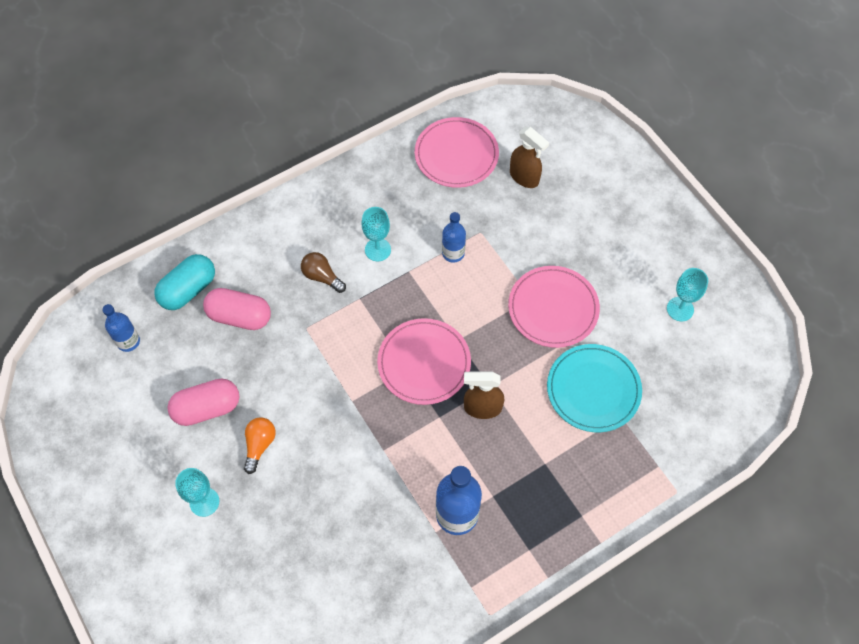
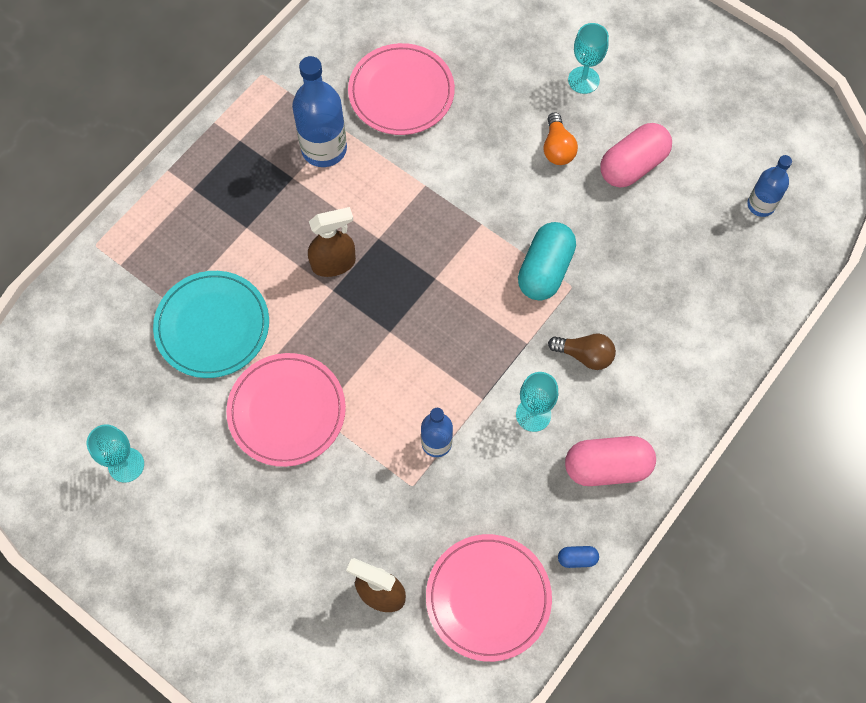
camera: 160 degrees right, 5 degrees up
(188, 290) = (732, 285): turquoise capsule -> turquoise capsule (545, 270)
(240, 316) = (655, 274): pink capsule -> pink capsule (607, 467)
(390, 158) = (577, 558): none -> blue capsule
(424, 363) = (418, 292): pink plate -> pink plate (401, 92)

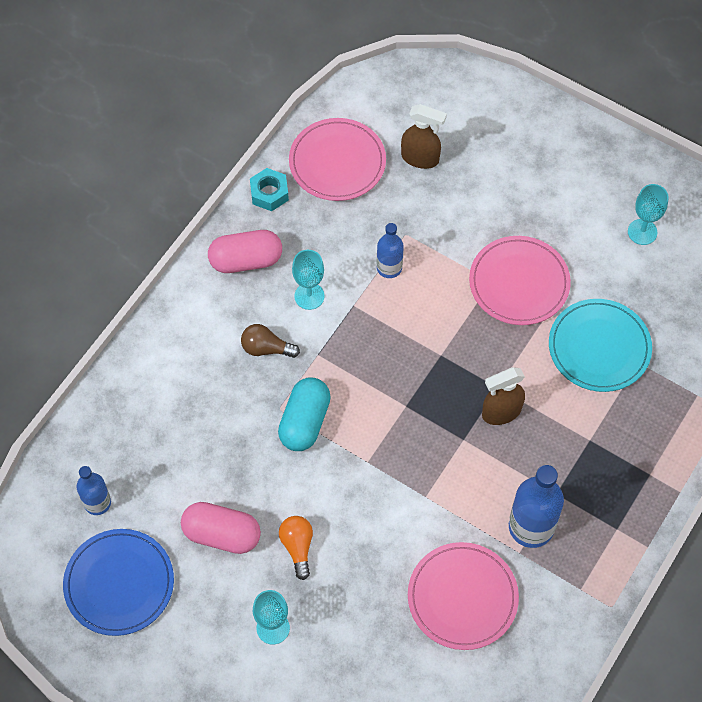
camera: 175 degrees right, 5 degrees down
(577, 558) = (269, 193): blue capsule -> turquoise nut
(633, 165) = (222, 534): pink capsule -> pink capsule turned 60 degrees clockwise
(732, 129) = (119, 583): none -> blue plate

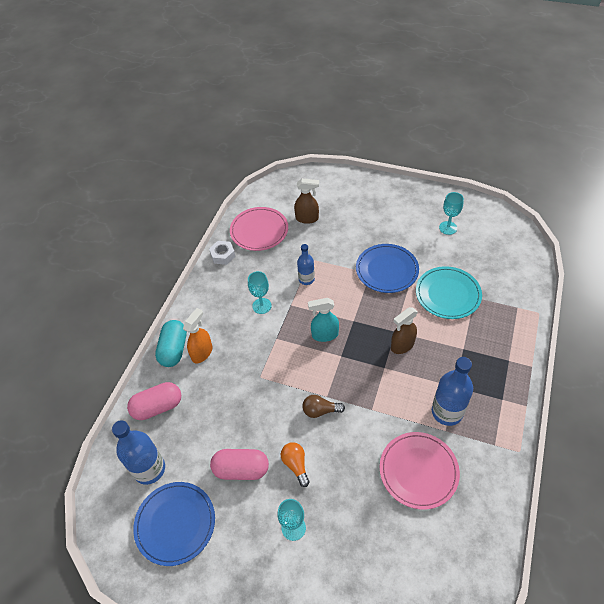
camera: 10 degrees left, 10 degrees down
(97, 503) = (149, 469): blue bottle -> blue bottle, size x1.66
(203, 350) = (202, 352): none -> orange spray bottle
(246, 260) = (217, 295): pink capsule -> pink capsule (158, 407)
(266, 348) = (242, 342): brown light bulb -> brown light bulb (320, 410)
(269, 193) = (223, 255): turquoise nut -> white nut
(304, 422) = (279, 381): turquoise capsule -> turquoise capsule (174, 349)
(391, 367) = (324, 335): none -> turquoise spray bottle
(519, 283) = (387, 270): pink plate -> blue plate

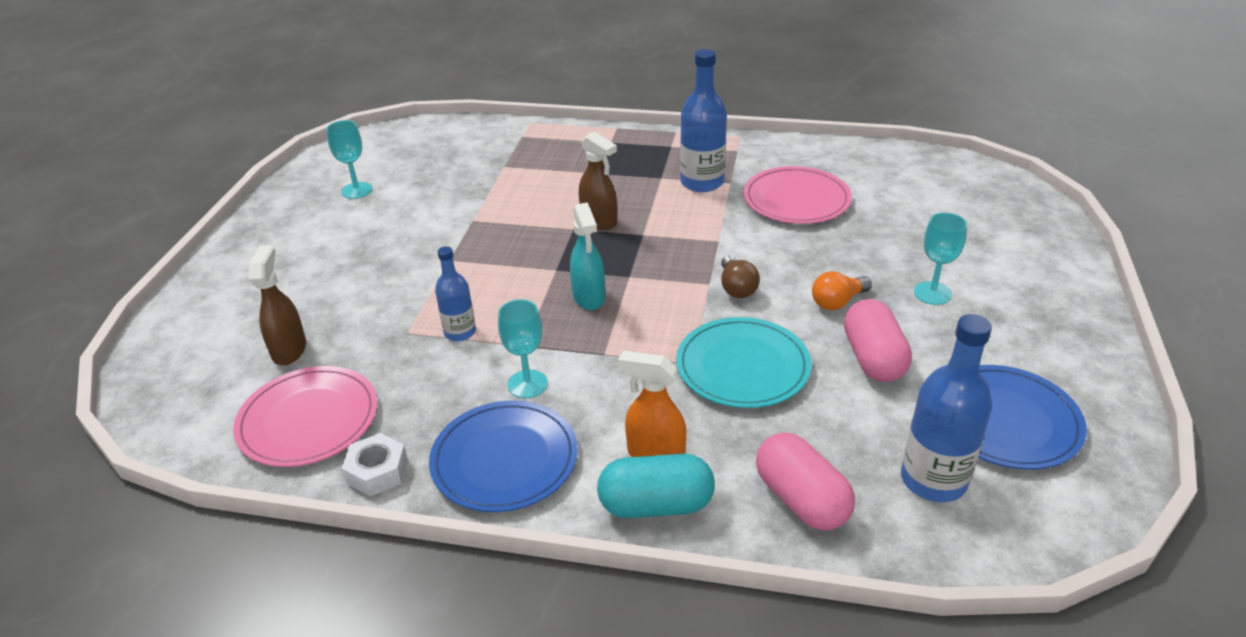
camera: 100 degrees left, 15 degrees down
(387, 270) = (444, 243): blue plate -> blue plate (504, 459)
(448, 294) = (498, 187): turquoise plate -> turquoise plate (742, 366)

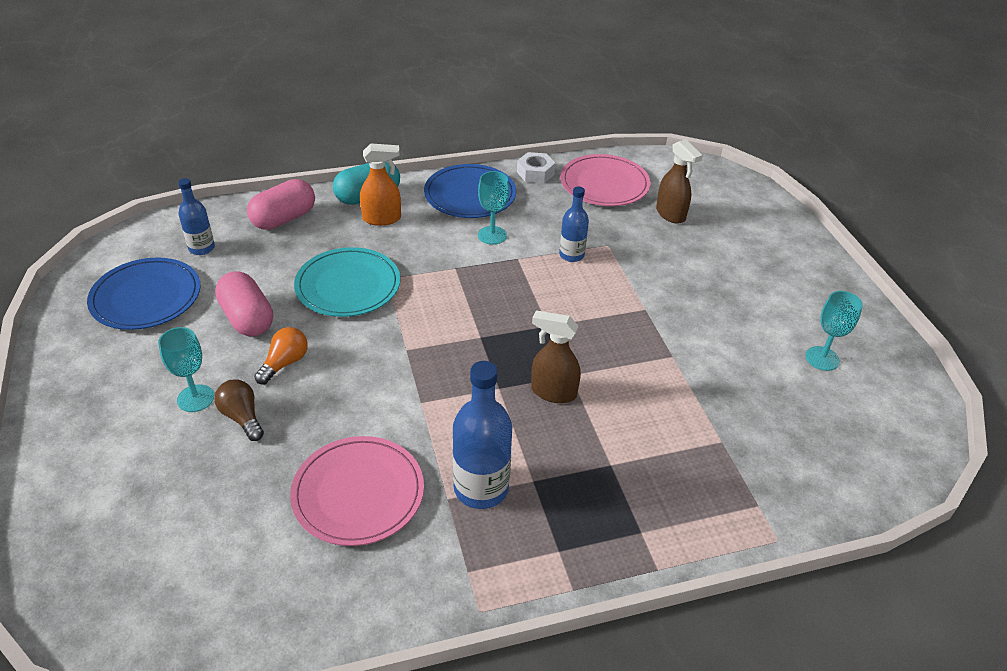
camera: 150 degrees right, 5 degrees up
(589, 297) = (499, 308): turquoise spray bottle -> none
(736, 288) = (380, 352): brown light bulb -> brown light bulb (242, 417)
(801, 499) = (284, 219): pink capsule -> pink capsule turned 75 degrees counterclockwise
(933, 480) = (201, 248): blue bottle -> blue bottle, size x0.60

